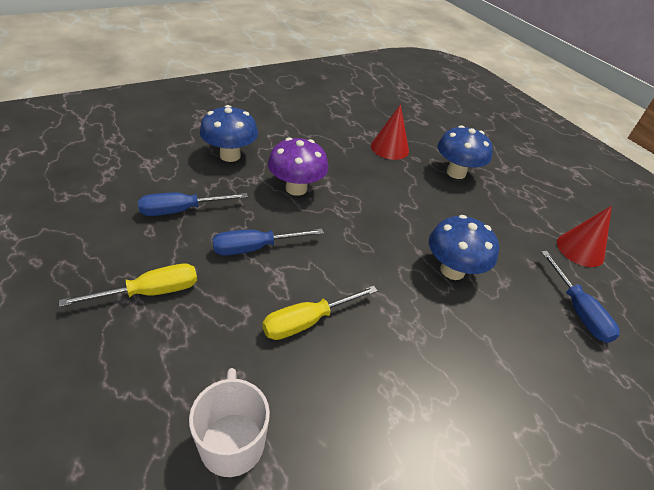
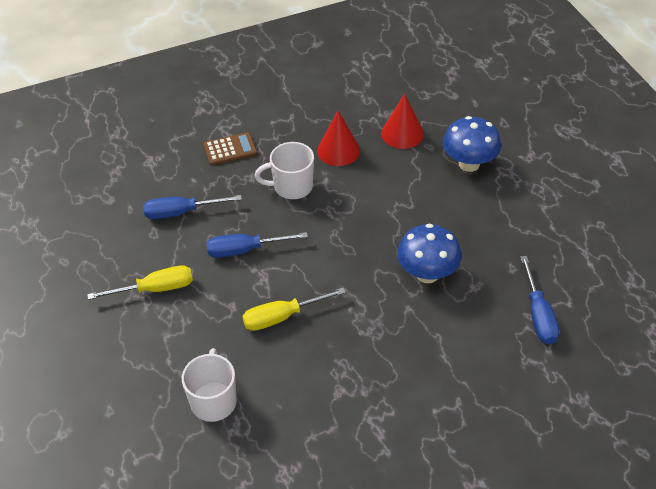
camera: 15 degrees right, 5 degrees up
(230, 155) = (230, 149): blue mushroom -> brown calculator
(296, 188) = (292, 187): purple mushroom -> white mug
(580, 249) = (572, 253): red cone -> red cone (338, 150)

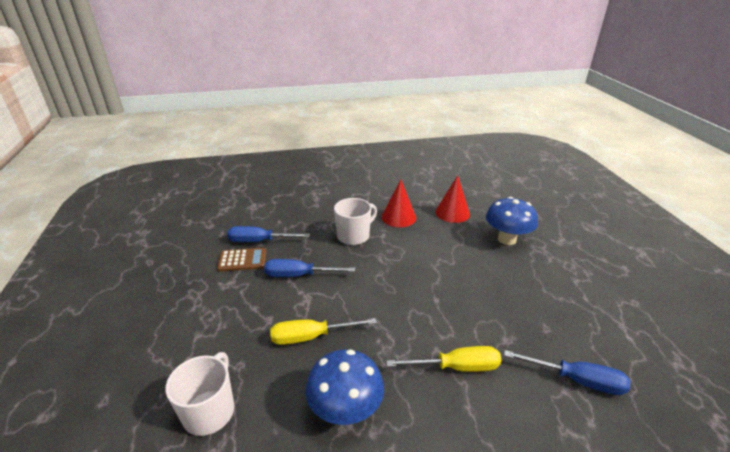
camera: 10 degrees right, 15 degrees down
(155, 289) = (209, 294): yellow screwdriver -> yellow screwdriver (456, 367)
(230, 149) = (315, 206): brown calculator -> brown calculator (242, 260)
(292, 187) = (354, 236): white mug -> white mug turned 135 degrees clockwise
(427, 274) = (460, 320): blue mushroom -> blue mushroom (345, 410)
(538, 315) = (577, 380): blue screwdriver -> blue screwdriver turned 75 degrees counterclockwise

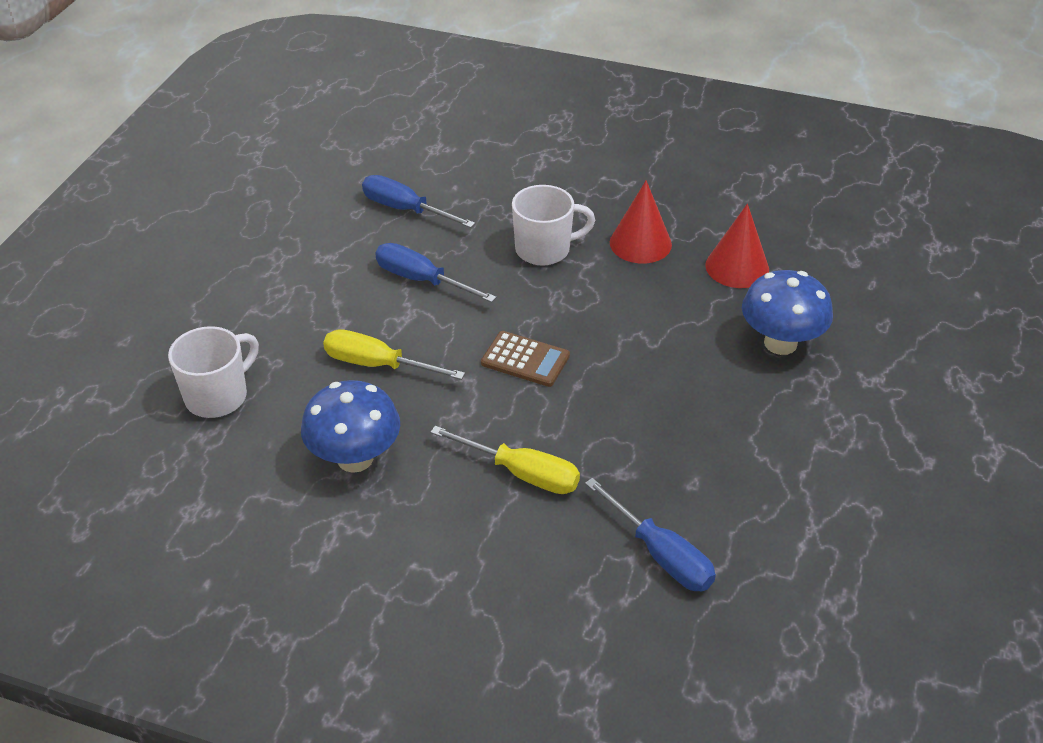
camera: 30 degrees right, 10 degrees up
(242, 260) = (364, 230): brown calculator -> brown calculator (525, 359)

